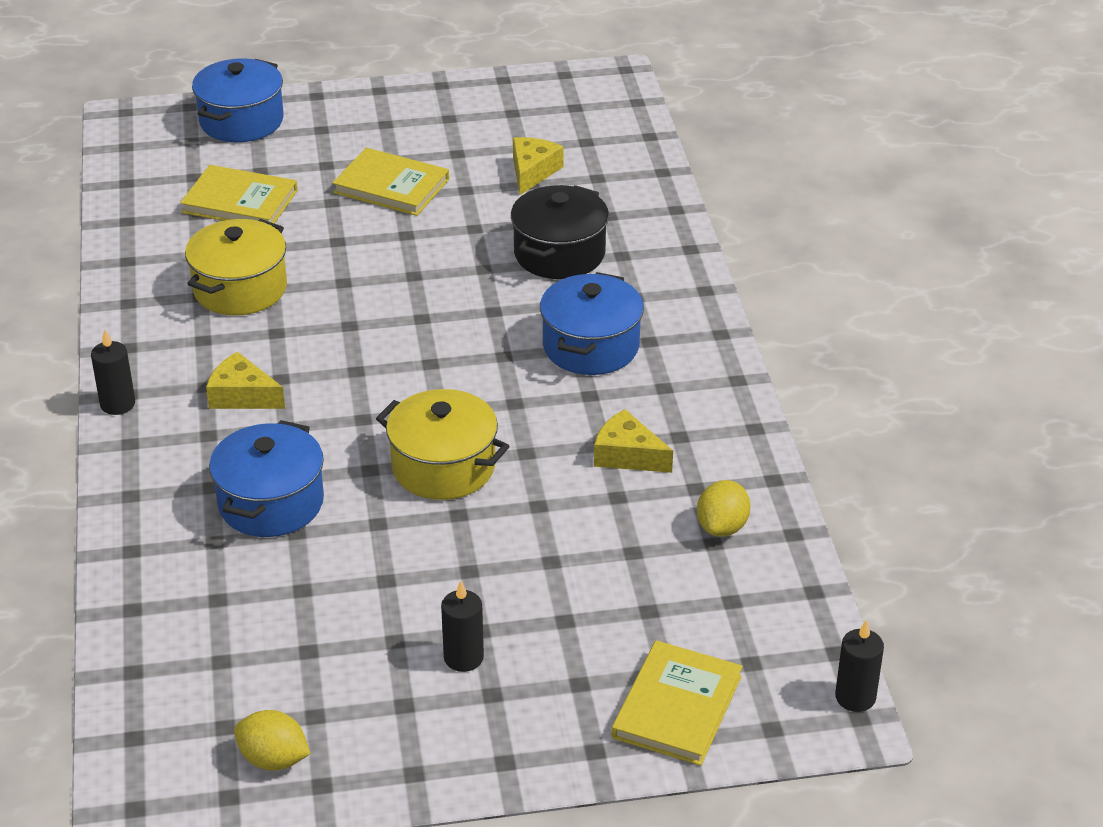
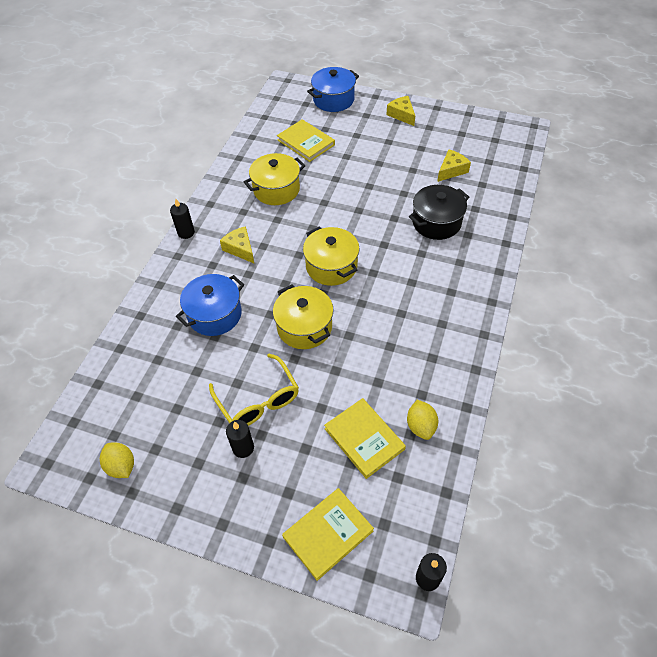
camera: 30 degrees right, 15 degrees up
(391, 186) = (379, 156): yellow book -> yellow book (364, 439)
(426, 369) = (331, 266): none -> yellow pot
(441, 589) = (258, 400): none -> yellow glasses
(591, 346) = (419, 283): blue pot -> none
(627, 455) = (398, 358): yellow cheese -> yellow cheese (402, 115)
(722, 527) = (421, 426): yellow lemon -> yellow lemon turned 60 degrees counterclockwise

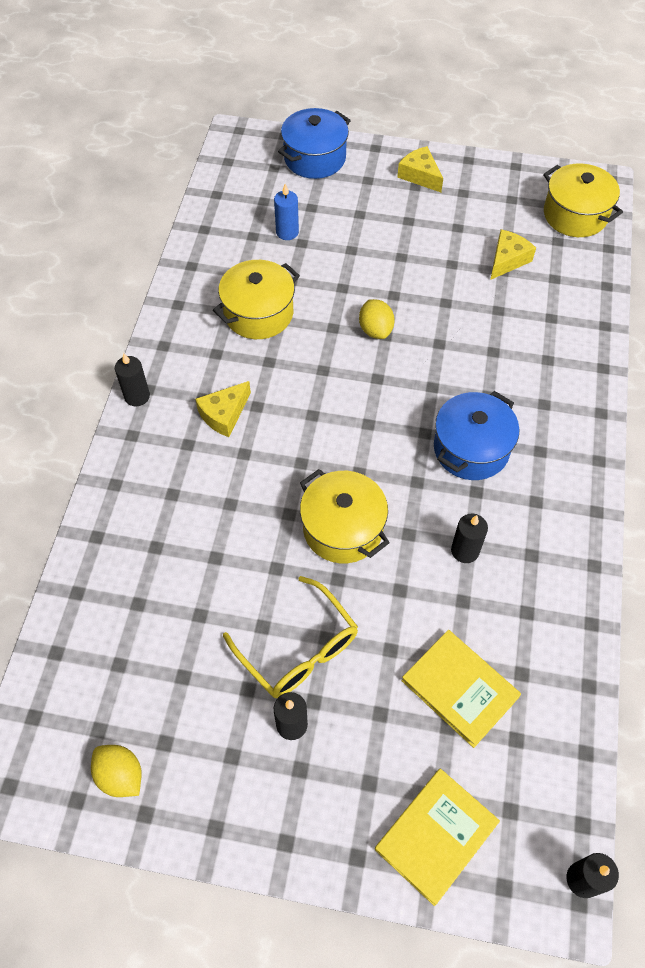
camera: 10 degrees left, 5 degrees up
(215, 314) = (208, 523): blue pot -> blue pot (471, 449)
(240, 249) = (224, 414): yellow cheese -> yellow cheese turned 90 degrees counterclockwise
(306, 142) = (287, 232): yellow book -> blue candle
(331, 266) = (363, 429): yellow pot -> yellow pot (575, 215)
(385, 350) = (465, 551): none -> black candle
(421, 426) = (534, 659): yellow lemon -> yellow lemon (375, 330)
(436, 222) = (500, 345): black pot -> none

